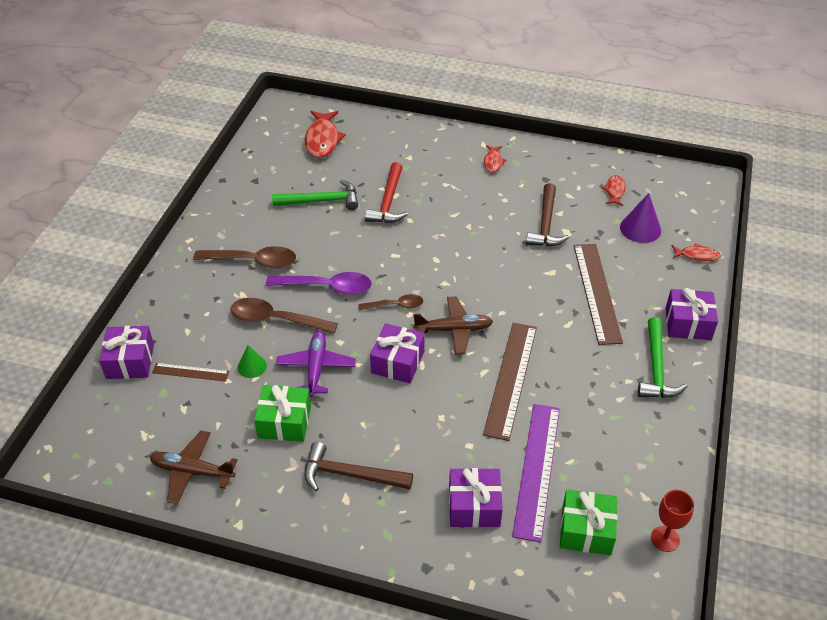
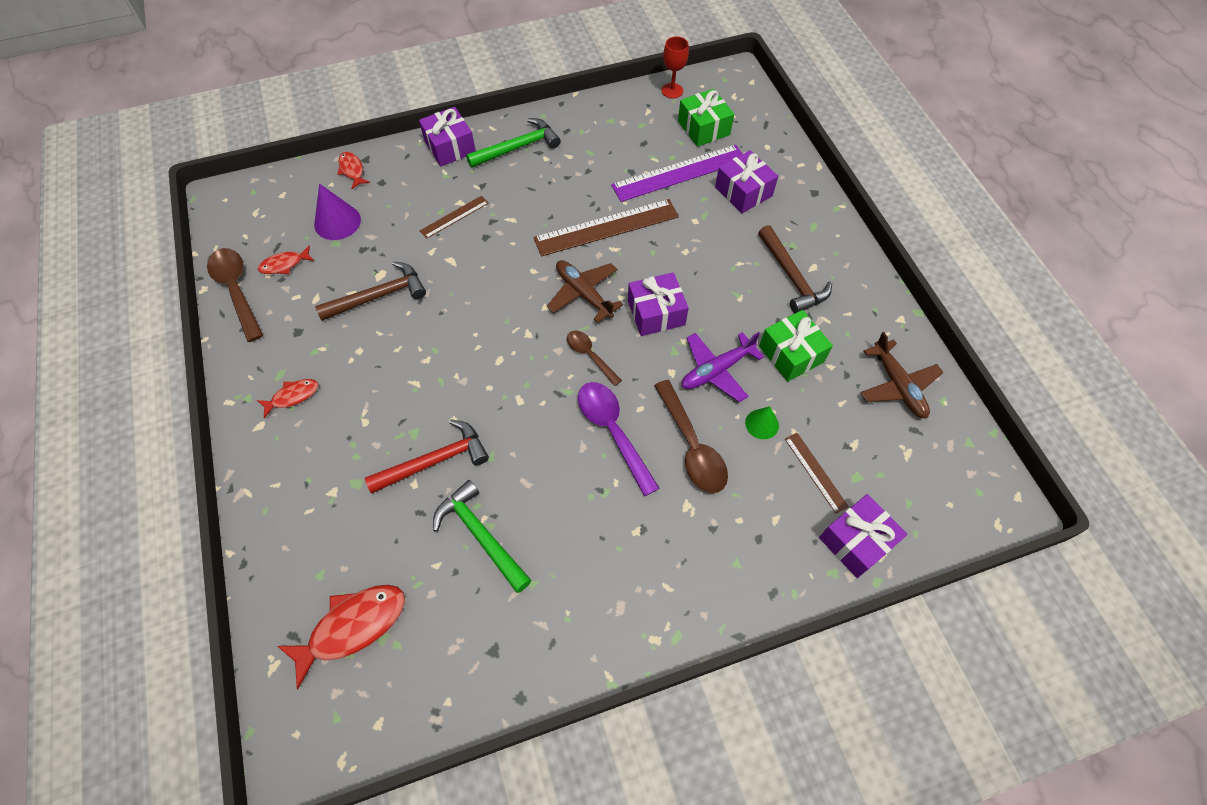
camera: 125 degrees left, 15 degrees up
(253, 261) = (632, 534): brown spoon -> brown spoon (236, 290)
(597, 292) = (454, 217): brown ruler -> brown ruler, size x0.51

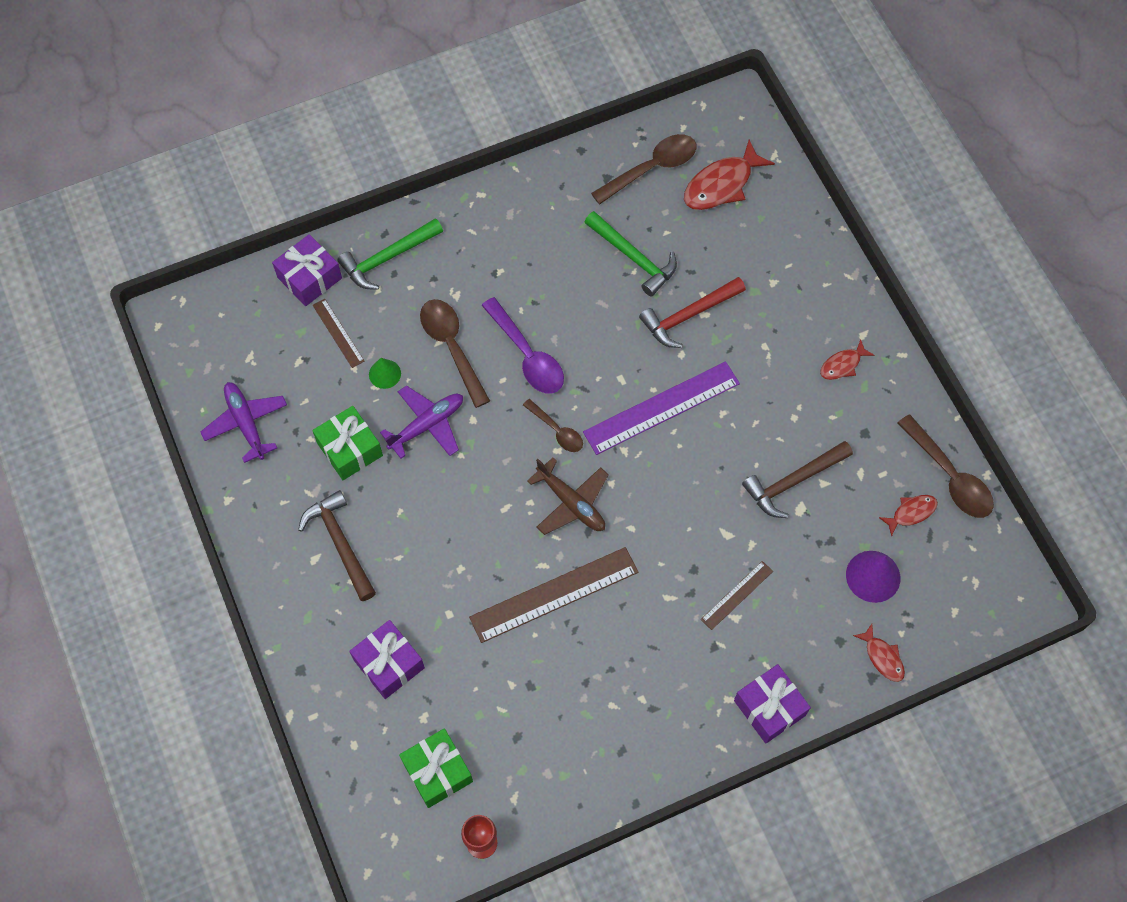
camera: 175 degrees right, 5 degrees up
(434, 660) = (651, 168): none -> brown spoon
(518, 147) = (681, 714): green hammer -> green hammer (388, 258)
(656, 313) = (491, 485): purple gift -> none
(679, 173) = (469, 687): purple ruler -> purple ruler (661, 407)
(898, 386) = (246, 423): brown plane -> purple plane

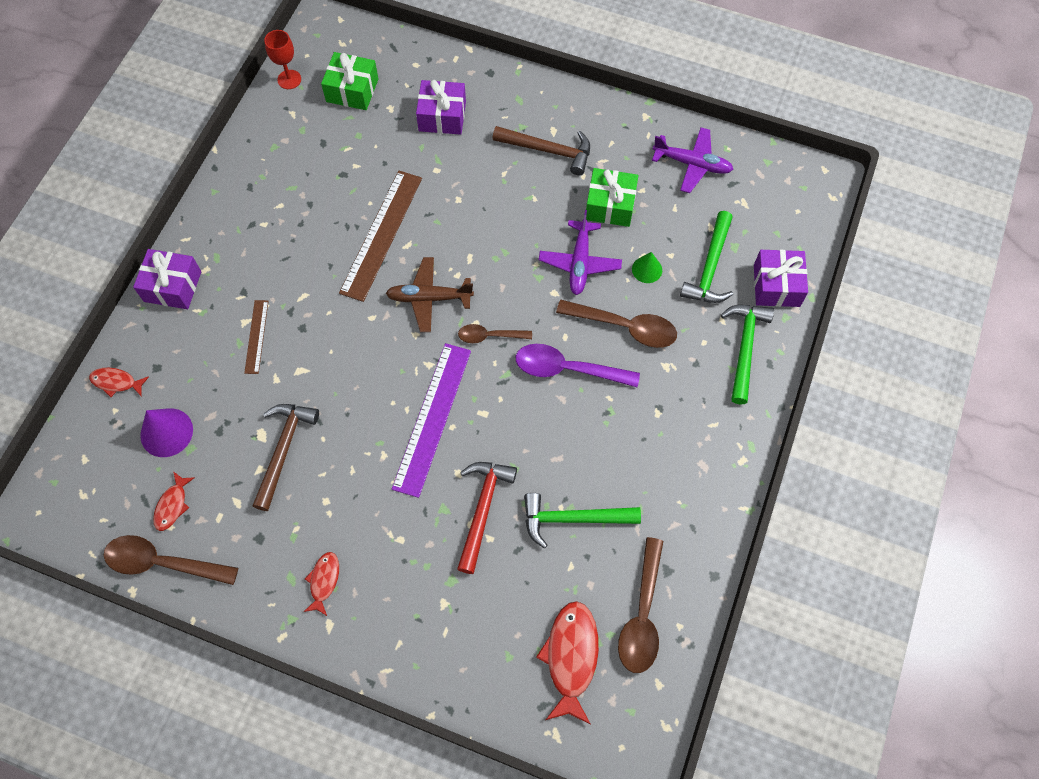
camera: 135 degrees right, 0 degrees up
(338, 333) = (710, 267): brown ruler -> green hammer

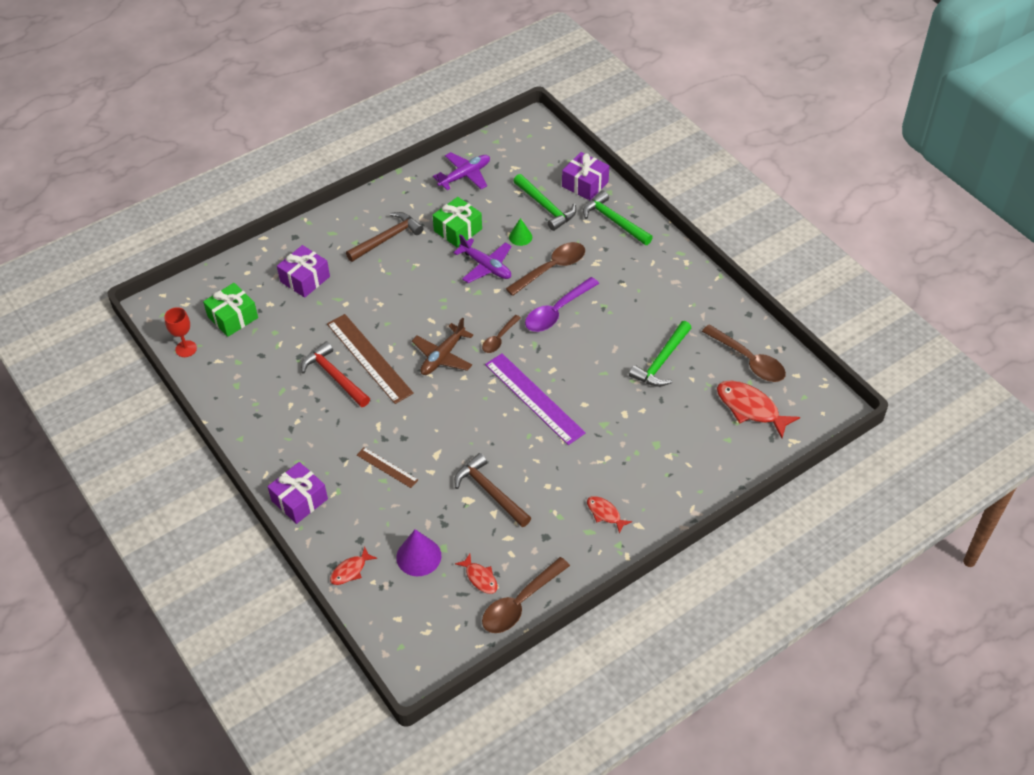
camera: 55 degrees left, 15 degrees down
(482, 510) = (620, 404): red hammer -> red hammer (334, 377)

